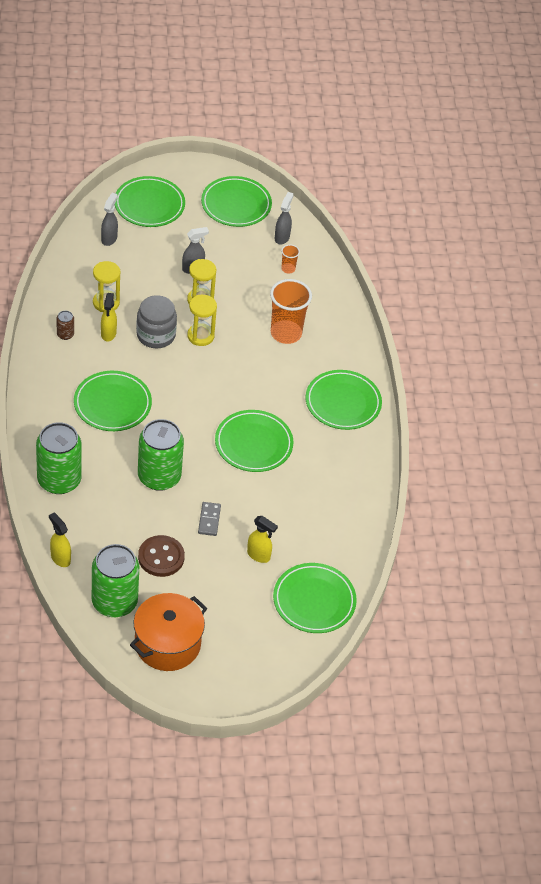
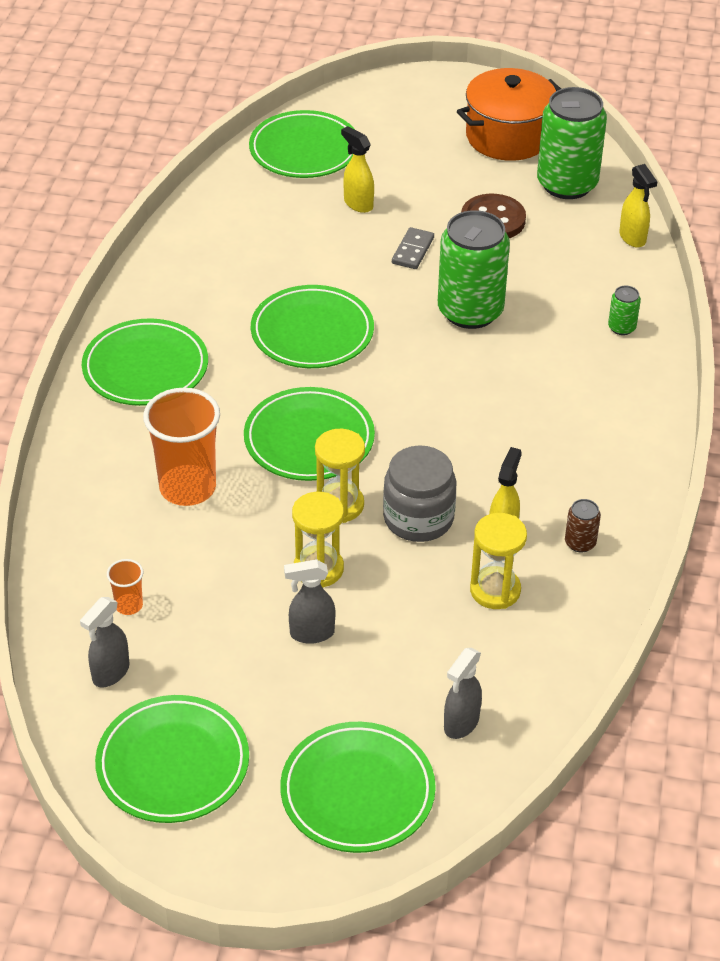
camera: 160 degrees left, 5 degrees down
(59, 480) = (621, 327): green can -> green can, size x0.42
(112, 404) = (519, 419): green plate -> green plate (309, 439)

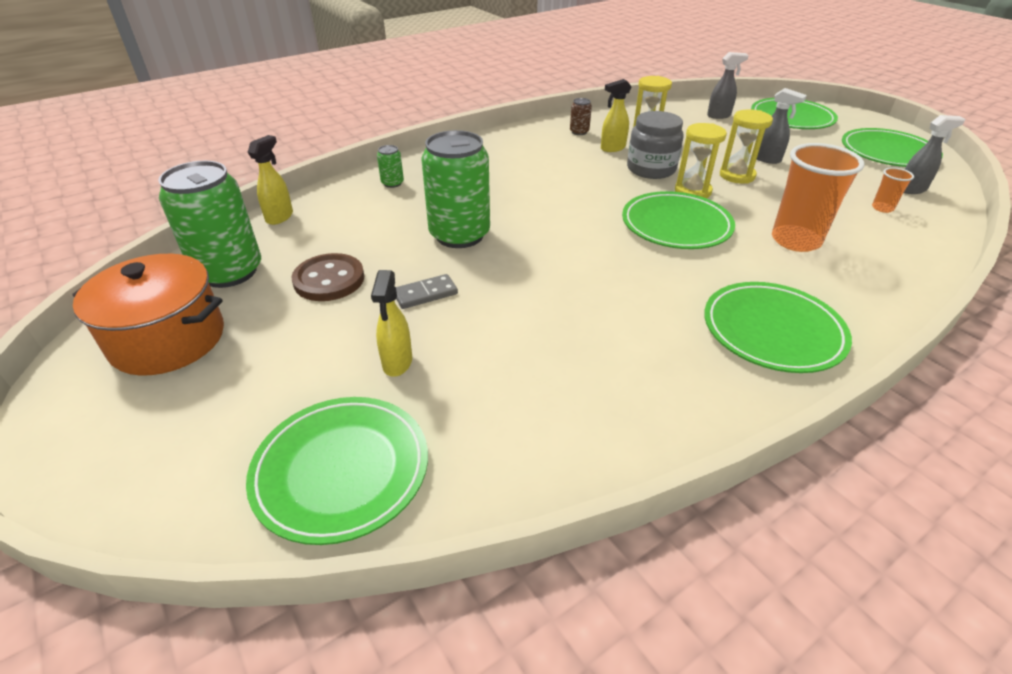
camera: 135 degrees left, 5 degrees down
(312, 332) = (592, 282): green plate -> none

